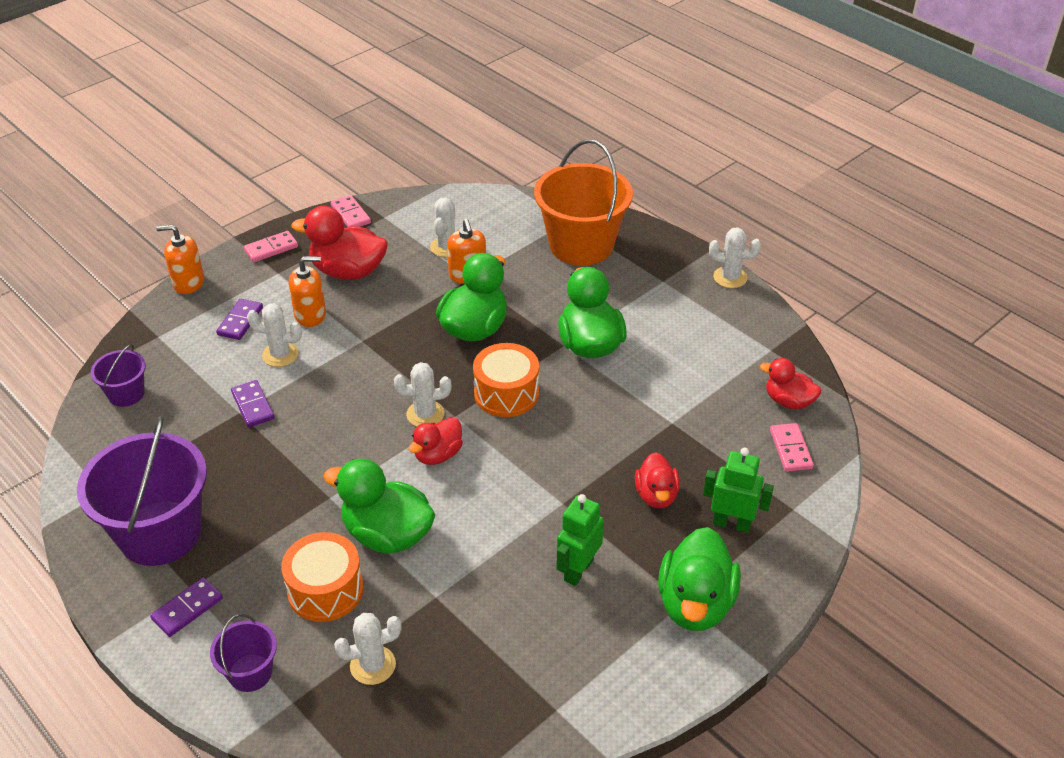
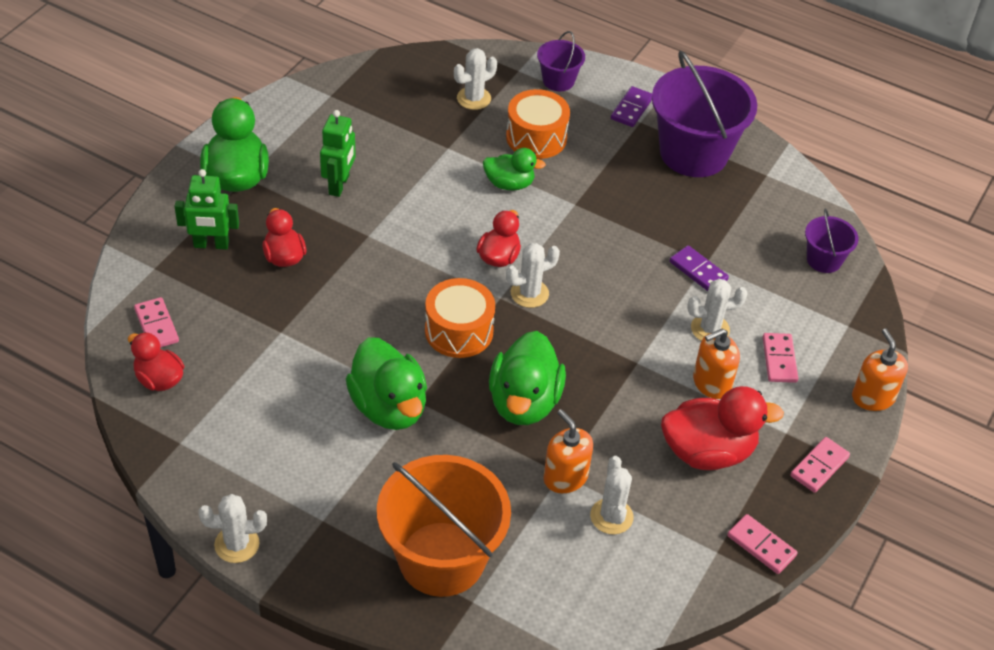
camera: 160 degrees right, 5 degrees up
(188, 283) = (873, 397): orange soap dispenser -> orange soap dispenser turned 90 degrees counterclockwise
(240, 321) = (779, 360): purple domino -> pink domino
(387, 534) = (509, 184): green duck -> green duck, size x0.60
(788, 401) = (159, 379): red duck -> red duck turned 150 degrees counterclockwise

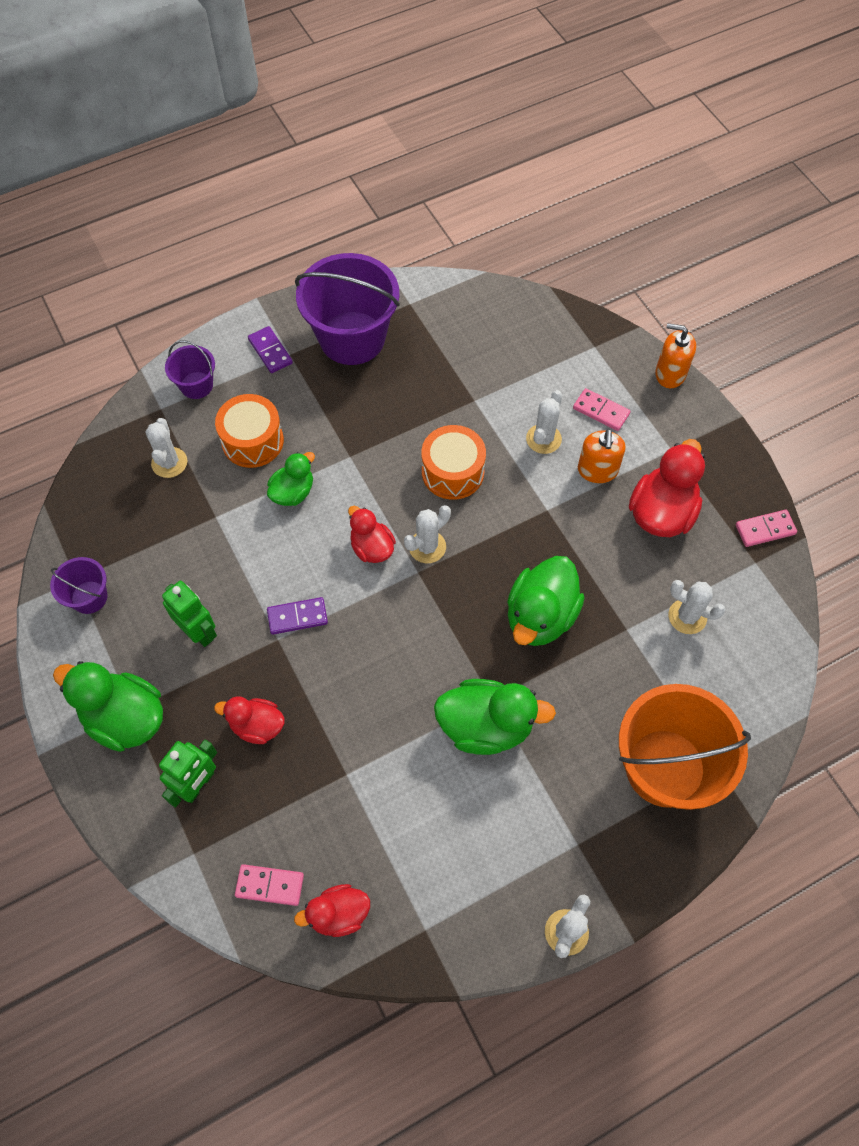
camera: 55 degrees left, 15 degrees up
(459, 331) = (435, 624): orange drum -> orange drum (452, 472)
(524, 402) = (540, 616): green duck -> green duck turned 75 degrees clockwise
(529, 293) = (427, 547): white cactus -> white cactus turned 45 degrees clockwise
(565, 477) = (632, 628): orange soap dispenser -> none
(698, 271) = (479, 411): purple domino -> purple domino (297, 617)
(819, 466) = (714, 447): pink domino -> none
(824, 260) = (521, 321): purple bucket -> purple bucket (89, 597)

